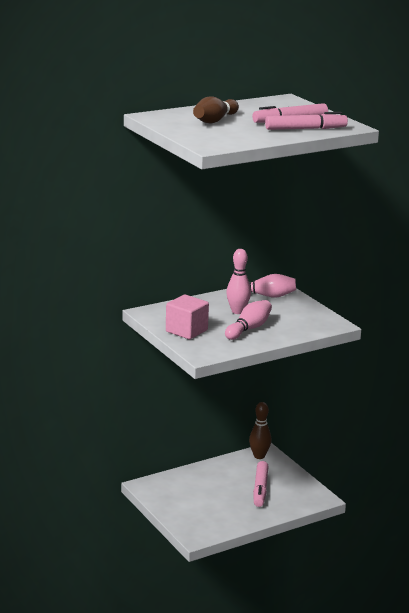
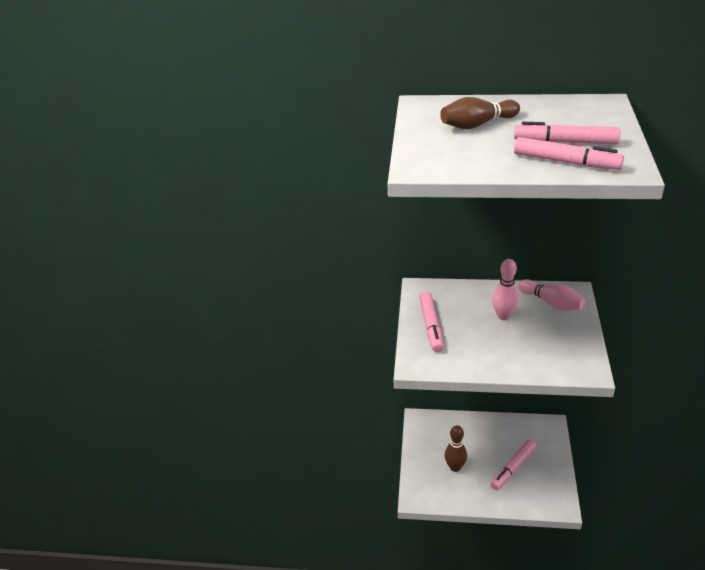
camera: 40 degrees right, 15 degrees up
(186, 331) = (431, 326): pink cube -> pink marker
(249, 329) = (492, 345): pink bowling pin -> none
(259, 456) = (541, 428): brown bowling pin -> brown bowling pin (455, 467)

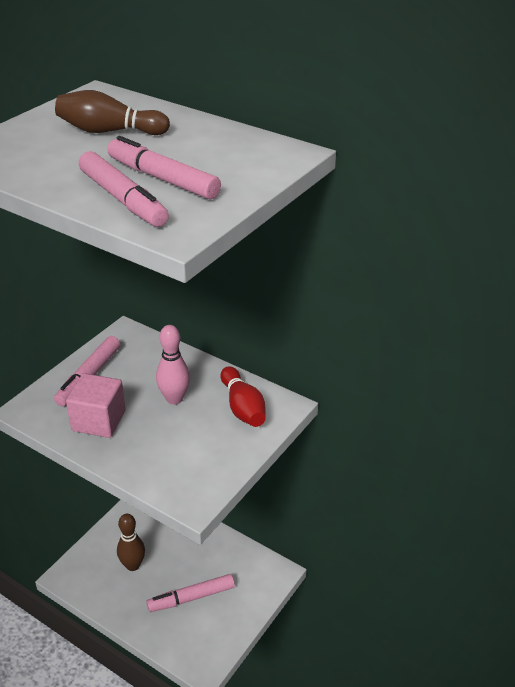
camera: 25 degrees right, 0 degrees up
(473, 350) = (99, 421): none -> pink cube
(551, 303) = (243, 407): pink bowling pin -> red bowling pin

